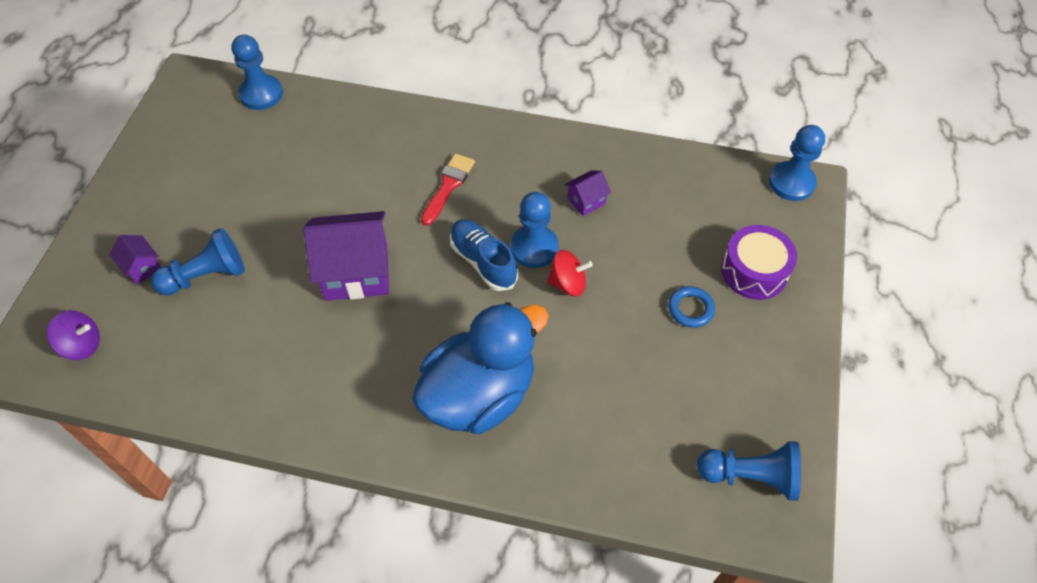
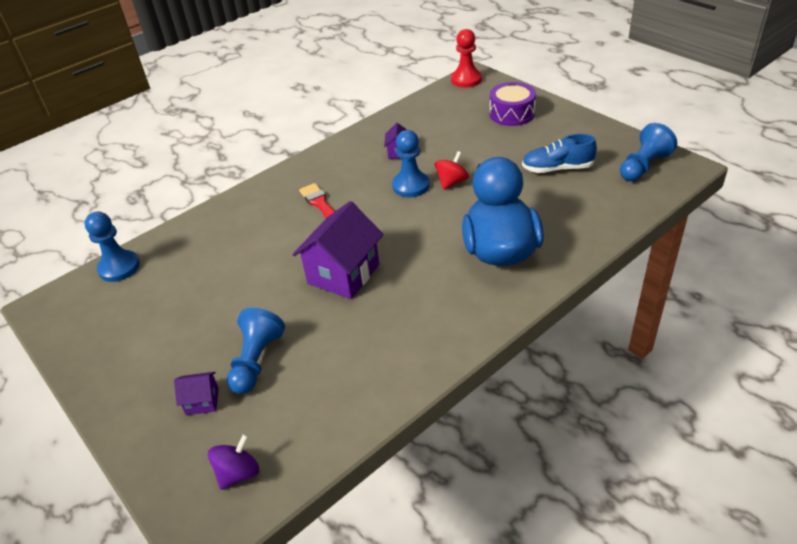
camera: 50 degrees left, 15 degrees down
(483, 261) = (398, 211): blue shoe -> blue shoe (557, 168)
(690, 309) = (515, 144): blue ring -> none
(791, 182) = (466, 80): blue pawn -> red pawn

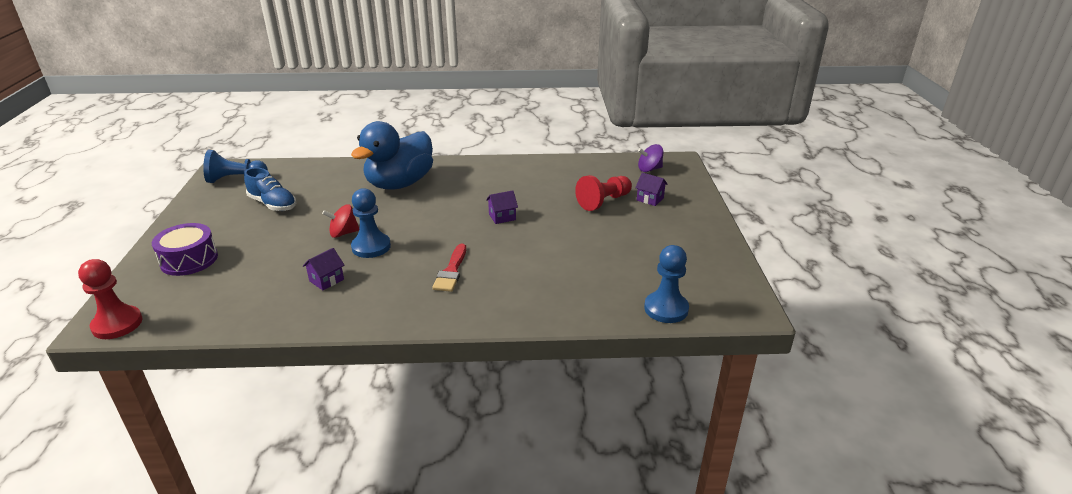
camera: 145 degrees left, 10 degrees down
(256, 361) = (604, 201): blue pawn -> red pawn
(343, 274) = (502, 217): purple house -> purple house, size x0.47

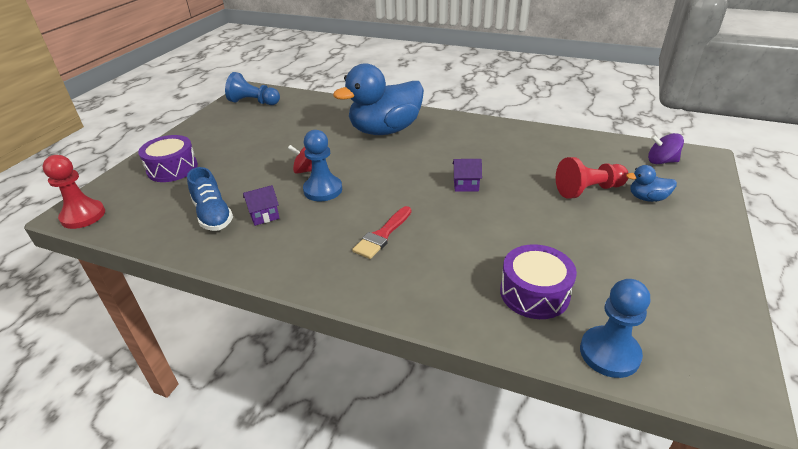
camera: 25 degrees right, 5 degrees up
(273, 204) = (267, 130): blue shoe -> blue shoe (213, 215)
(597, 284) = (534, 293): none -> purple drum
(650, 199) = (647, 198): purple house -> blue duck

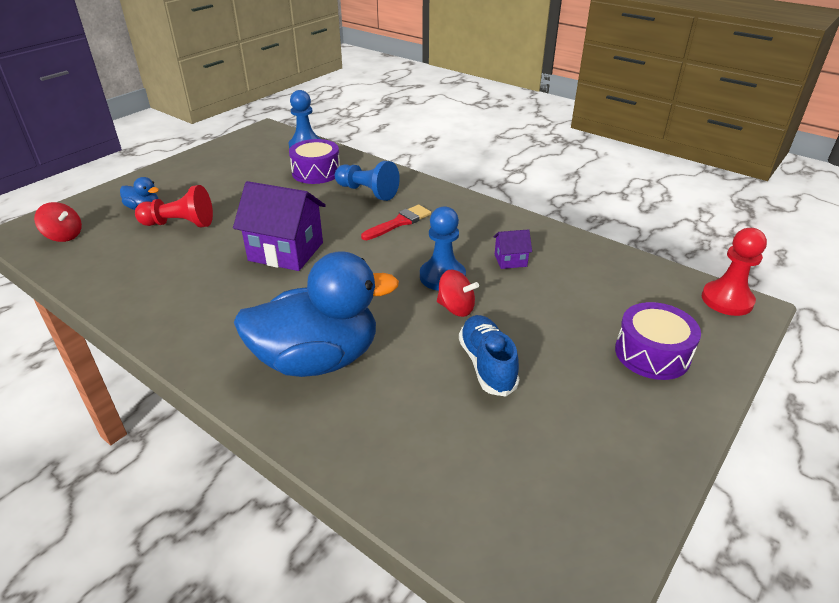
camera: 165 degrees left, 0 degrees up
(213, 215) = (567, 272): blue shoe -> blue shoe (487, 365)
(254, 102) = (552, 532): blue pawn -> blue pawn (367, 192)
(466, 185) = (286, 251): purple house -> purple house, size x2.12
(661, 161) = (64, 236): purple spinning top -> red spinning top

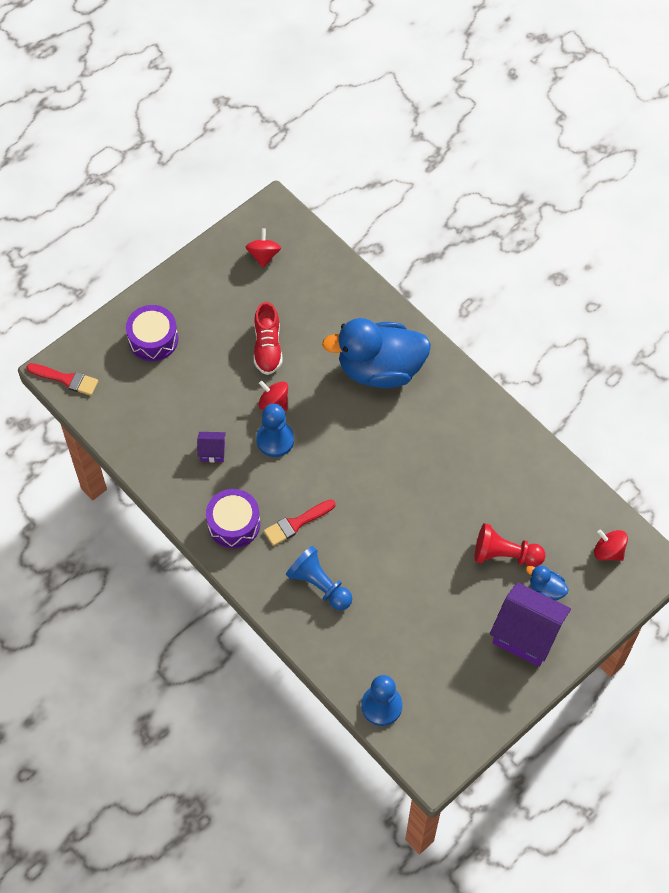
camera: 170 degrees left, 25 degrees up
(286, 251) = (403, 495): purple house -> purple house (526, 634)
(316, 172) = (371, 637): purple drum -> purple drum (234, 524)
(487, 365) = (267, 347): blue shoe -> red shoe
(550, 502) = (263, 255): none -> red spinning top
(727, 300) = (66, 379): red pawn -> red brush

